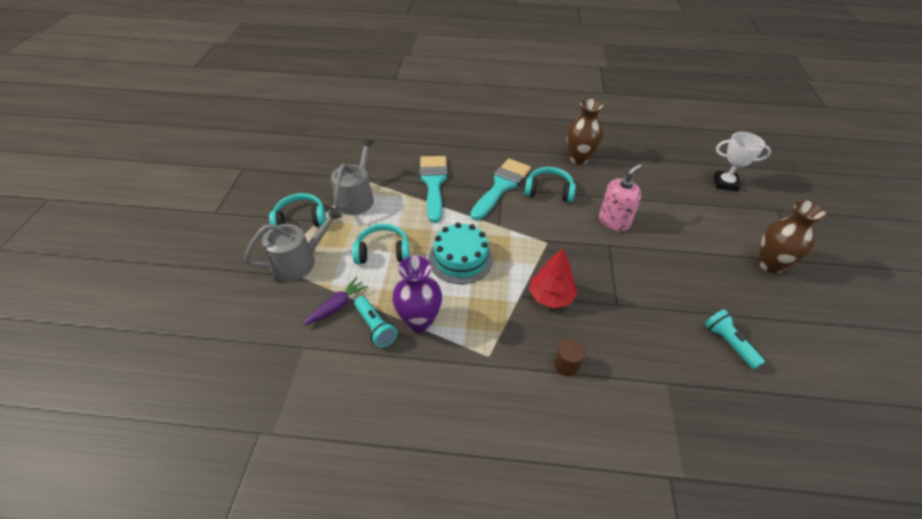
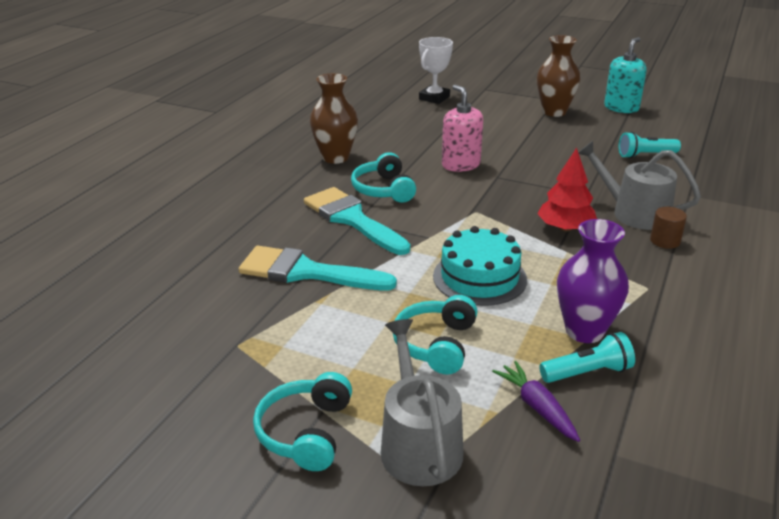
camera: 70 degrees left, 15 degrees down
(356, 197) = (288, 355): grey watering can -> grey watering can (634, 213)
(549, 191) = (384, 189): turquoise headphones -> turquoise headphones turned 45 degrees counterclockwise
(832, 316) = (621, 108): none -> turquoise soap dispenser

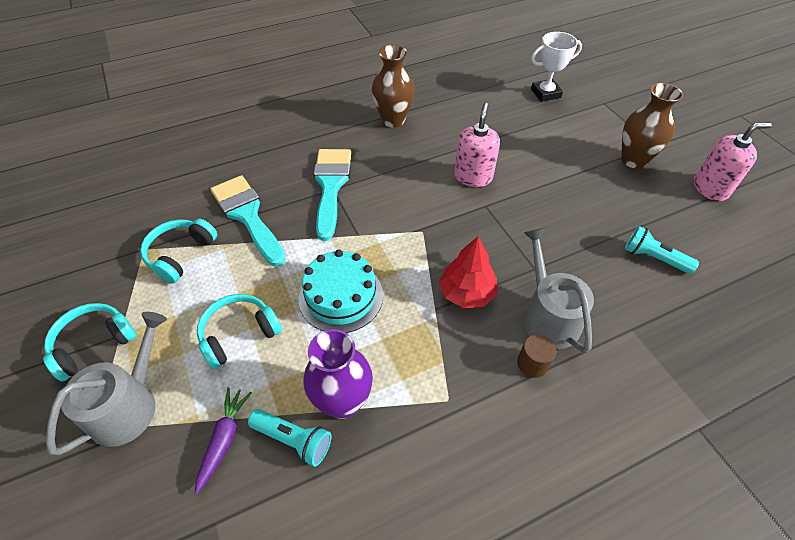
camera: 40 degrees right, 20 degrees up
(384, 189) = (386, 170): turquoise headphones -> turquoise headphones (180, 254)
(621, 108) = (710, 188): turquoise soap dispenser -> pink soap dispenser

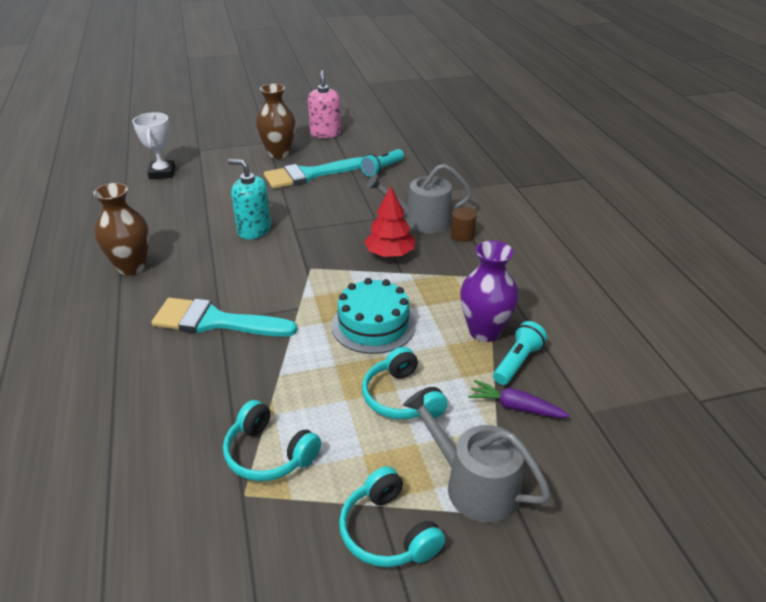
camera: 80 degrees left, 15 degrees down
(247, 215) = (229, 392): turquoise brush -> turquoise brush (309, 175)
(473, 177) = (254, 230): pink soap dispenser -> turquoise soap dispenser

